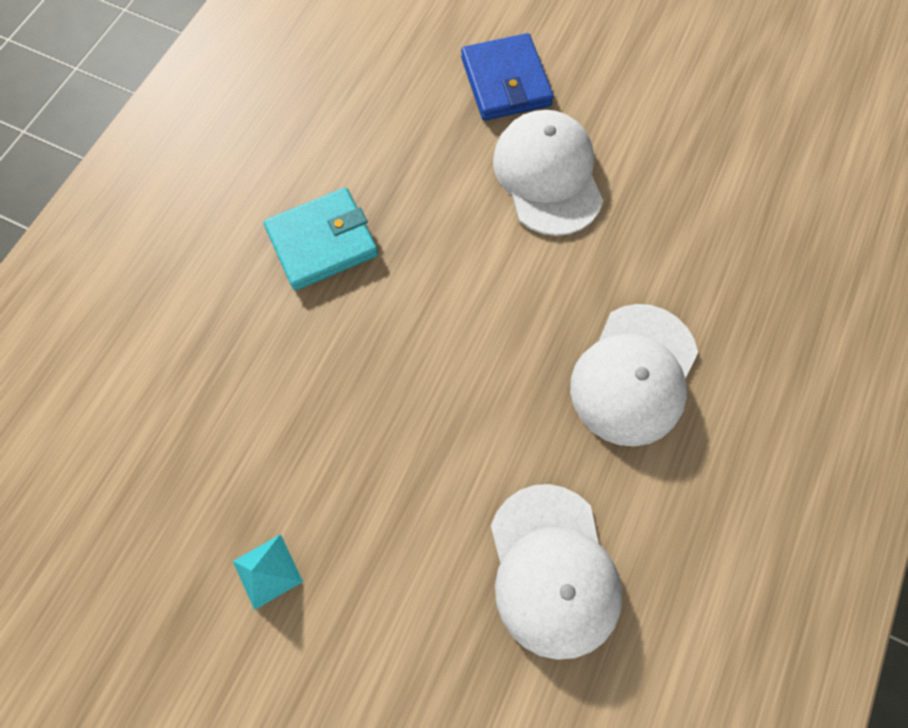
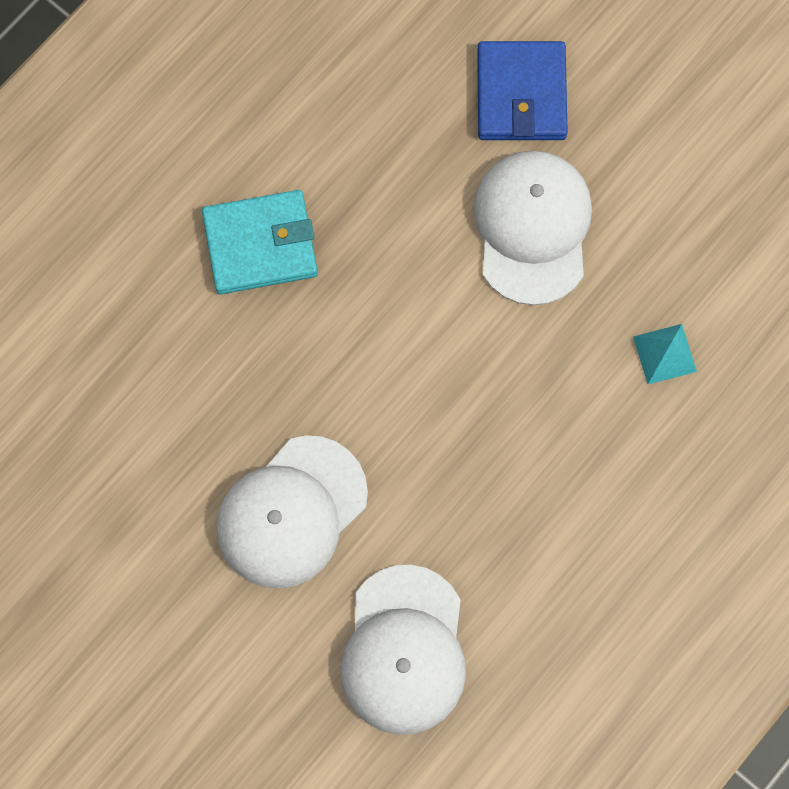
camera: 15 degrees right, 5 degrees up
(267, 571) = (129, 577): turquoise pyramid -> turquoise pyramid (665, 354)
(634, 374) = (551, 479): white cap -> white cap (291, 512)

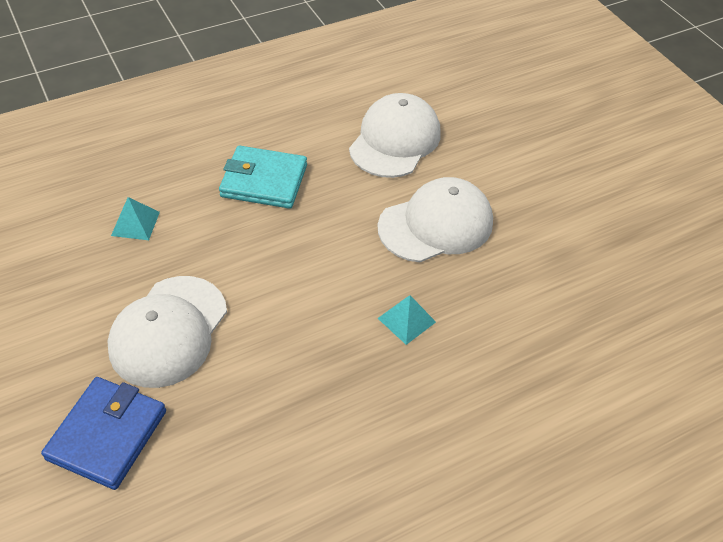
camera: 160 degrees left, 25 degrees down
(260, 244) = (388, 398): turquoise wallet -> turquoise wallet (264, 181)
(276, 350) = (406, 320): none -> turquoise pyramid

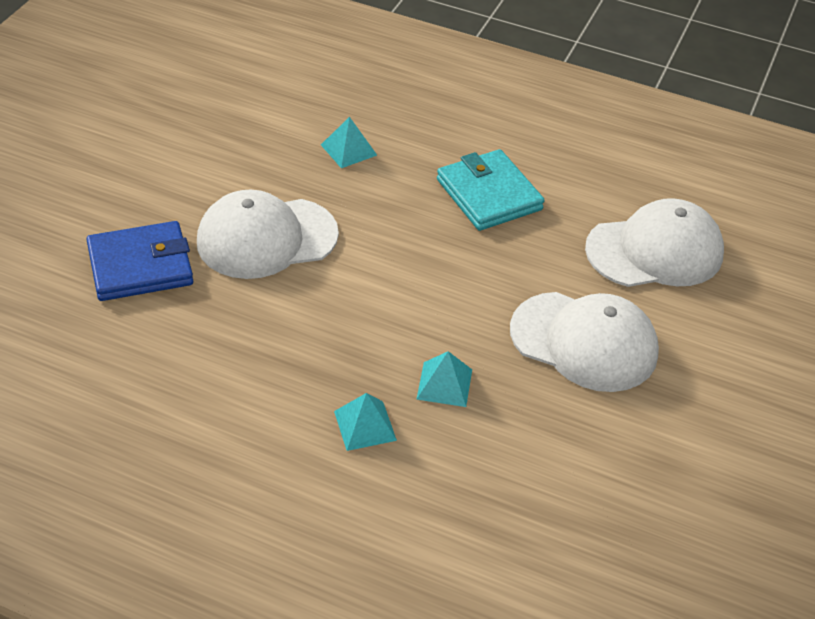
camera: 50 degrees right, 5 degrees down
(403, 390) = (365, 425): none -> turquoise pyramid

